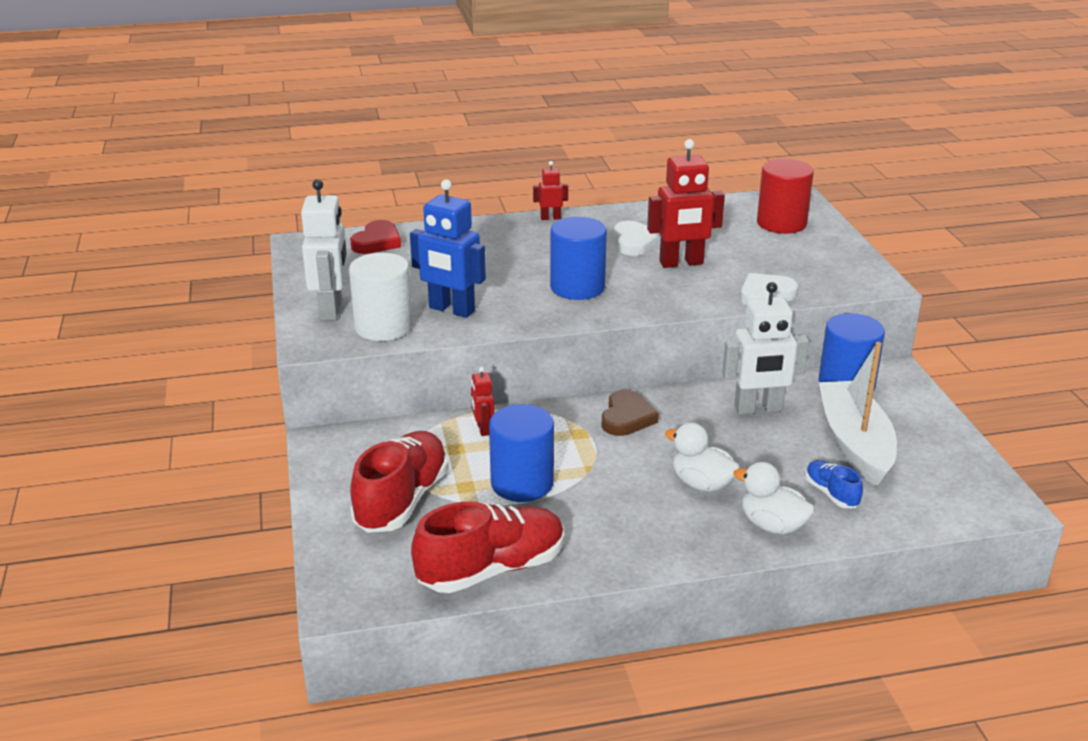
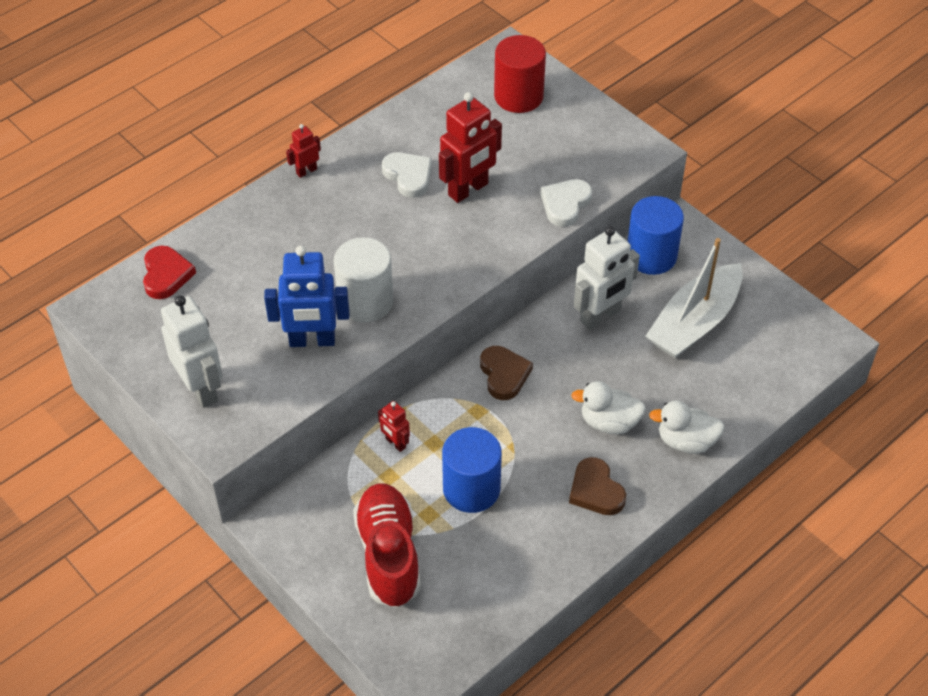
camera: 30 degrees left, 20 degrees up
(383, 327) = (269, 391): white cylinder -> white cylinder (365, 301)
(492, 569) = (512, 589): red shoe -> none
(577, 287) = (401, 262): blue cylinder -> none
(644, 528) = (596, 490): none -> brown heart
(831, 494) = (708, 387): blue shoe -> none
(854, 443) = (694, 323): white boat -> white boat turned 105 degrees counterclockwise

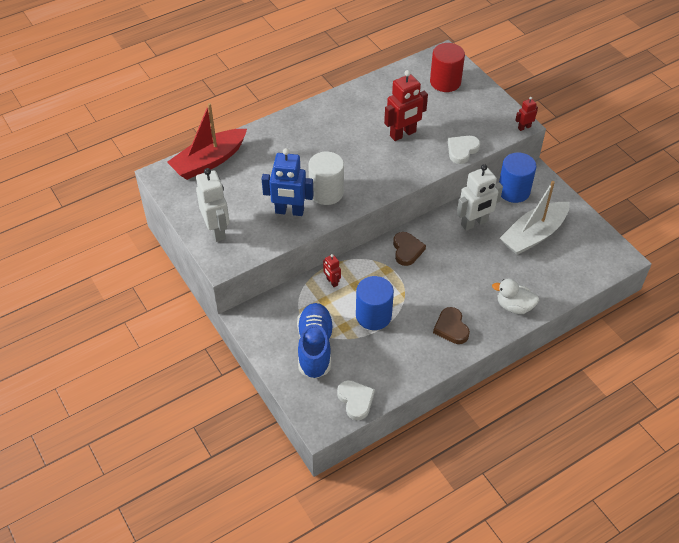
camera: 10 degrees right, 0 degrees up
(166, 275) = (209, 161): red heart -> red boat
(306, 171) = (305, 111): red robot -> red robot (524, 127)
(388, 555) = (315, 347): red shoe -> blue shoe
(408, 176) = (367, 121): white heart -> white heart (356, 400)
(609, 422) = (467, 288): white duck -> none

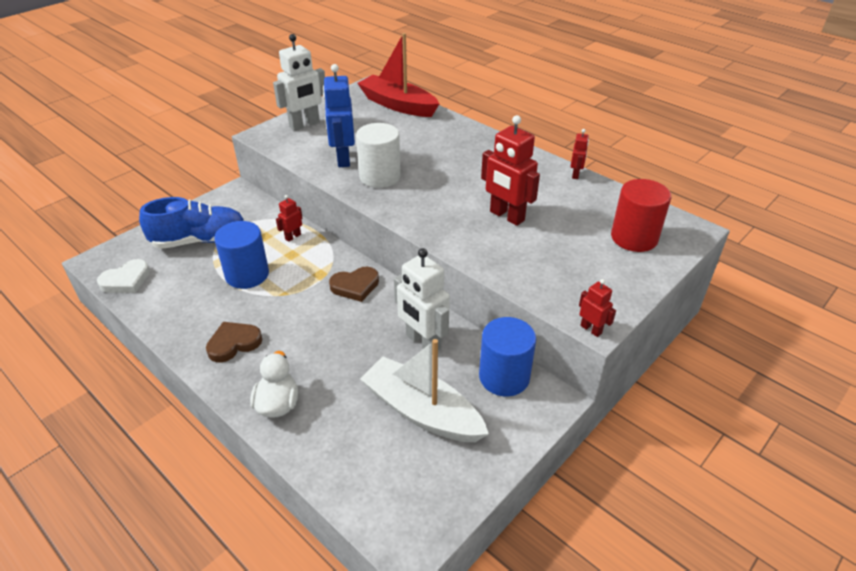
camera: 75 degrees right, 10 degrees down
(363, 85) = (575, 174): none -> red robot
(462, 150) = (504, 270): white heart -> none

